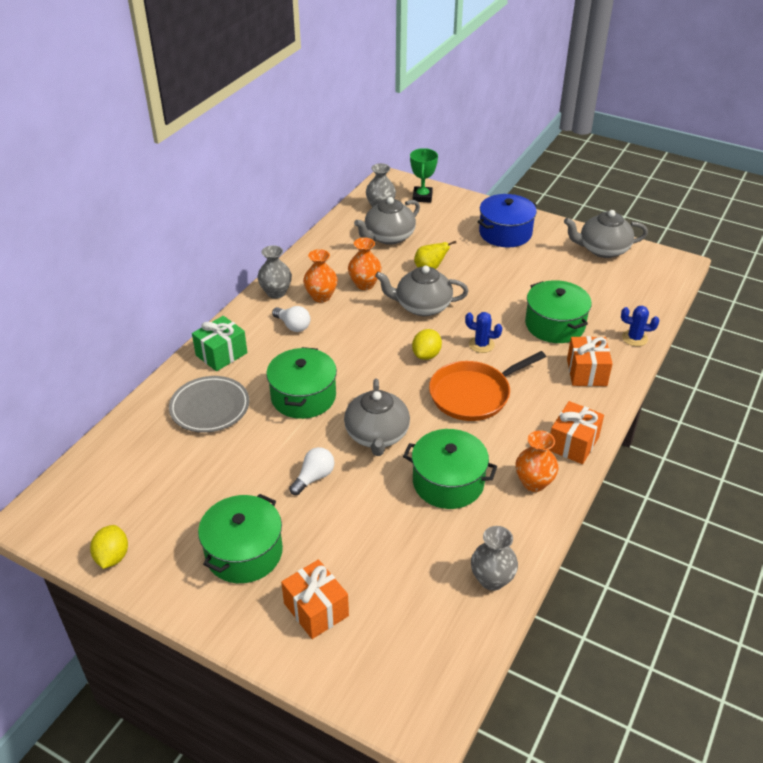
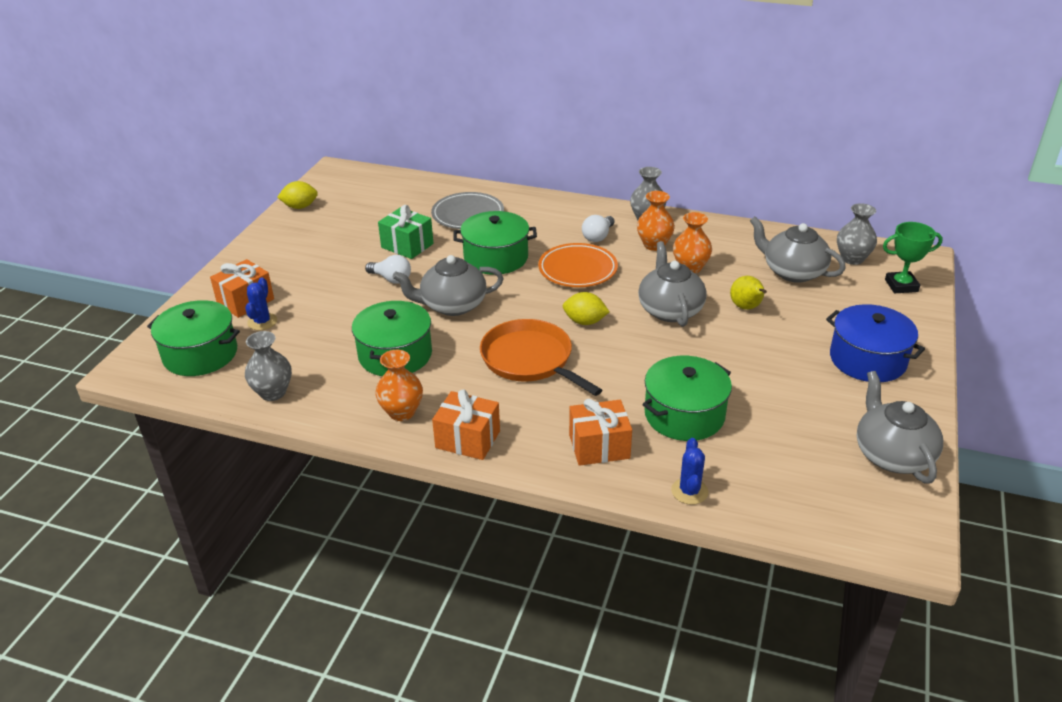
camera: 80 degrees right, 5 degrees down
(221, 354) = (541, 208): green gift -> green gift (407, 245)
(244, 552) = (305, 259): green pot -> green pot (200, 354)
(344, 347) = (577, 270): none -> orange plate
(481, 344) = (619, 358): blue cactus -> blue cactus (262, 322)

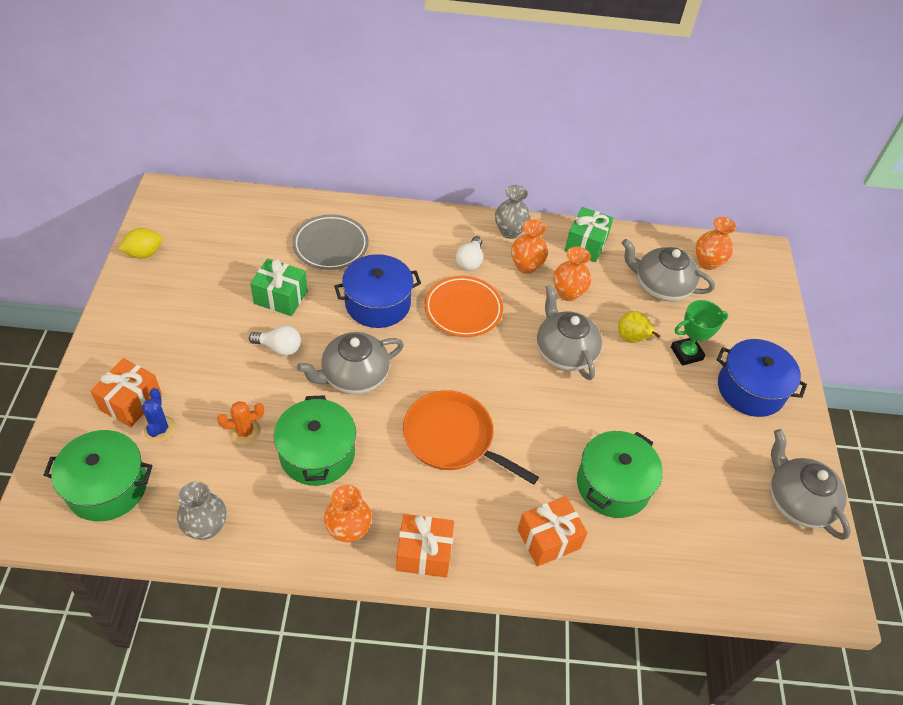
camera: 20 degrees left, 15 degrees up
(336, 332) = (245, 432): none -> orange cactus
(496, 258) = (378, 303): green pot -> blue pot
(585, 322) = (490, 379): yellow lemon -> none
(689, 491) = (642, 578): blue cactus -> none
(722, 234) = (586, 244): none -> green gift
(852, 259) = (707, 262): grey vase -> orange vase
(901, 285) = (756, 292): green trophy -> green trophy (686, 353)

